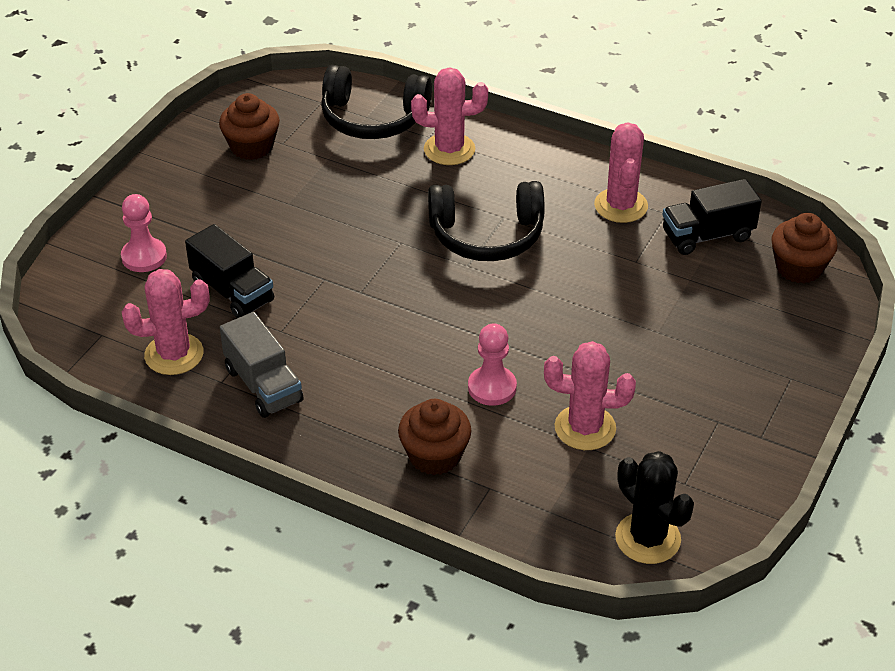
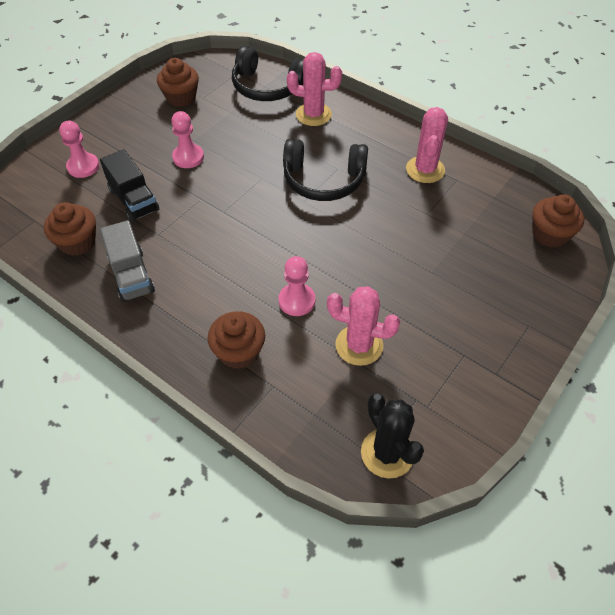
camera: 10 degrees right, 10 degrees up
(174, 354) = (77, 242): pink cactus -> brown cupcake
(289, 227) = (188, 157): none -> pink pawn
(707, 236) = (484, 200): black truck -> none

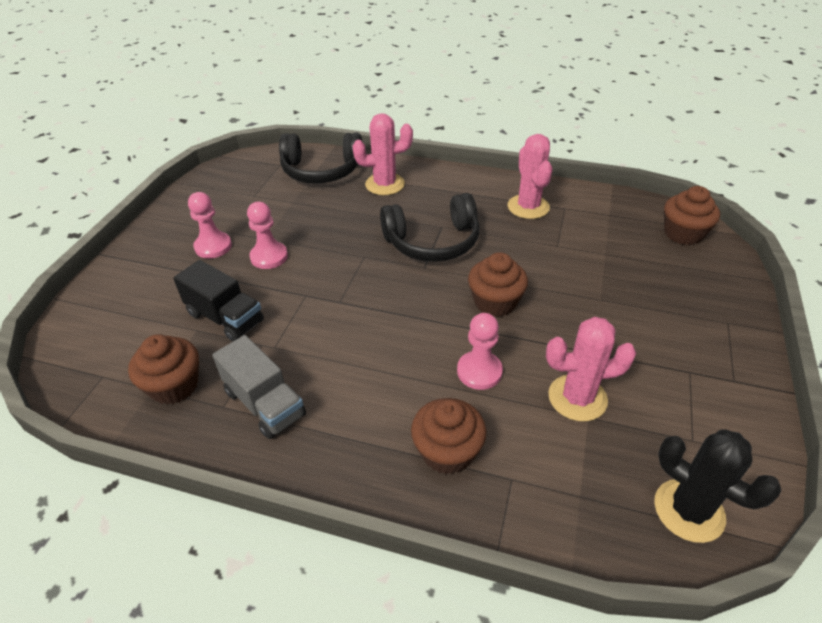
camera: 20 degrees left, 10 degrees down
(83, 166) = (143, 298): pink pawn -> pink pawn (213, 246)
(181, 97) = (229, 201): brown cupcake -> brown cupcake (495, 302)

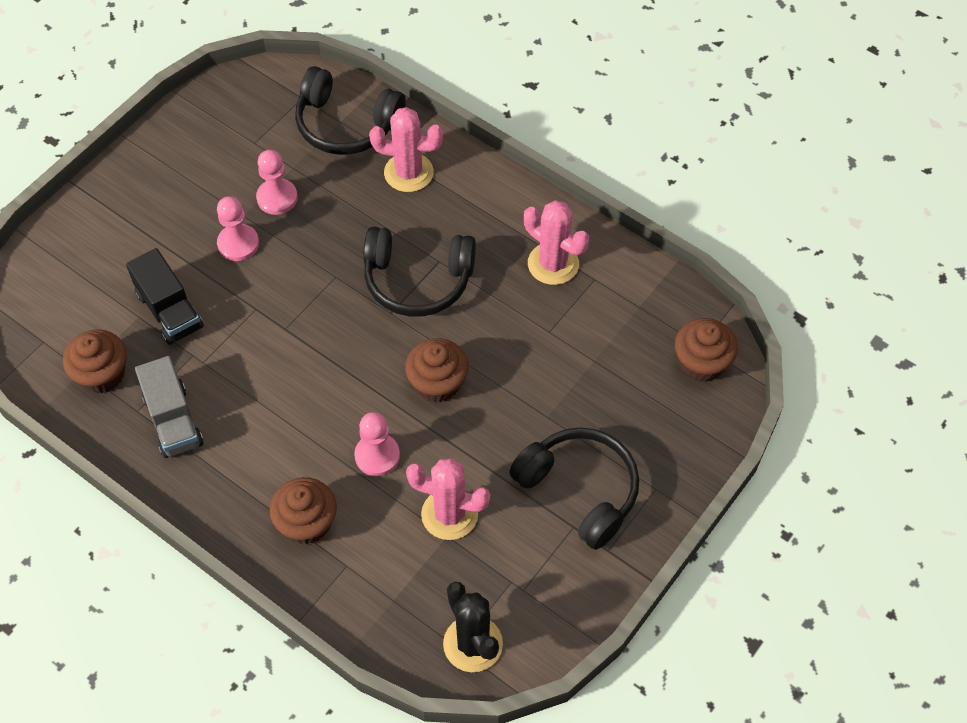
camera: 20 degrees right, 15 degrees up
(213, 246) = (186, 209): pink pawn -> pink pawn (277, 198)
(528, 207) = (553, 264): pink cactus -> pink cactus turned 60 degrees counterclockwise
(671, 343) = (579, 490): none -> black headphones

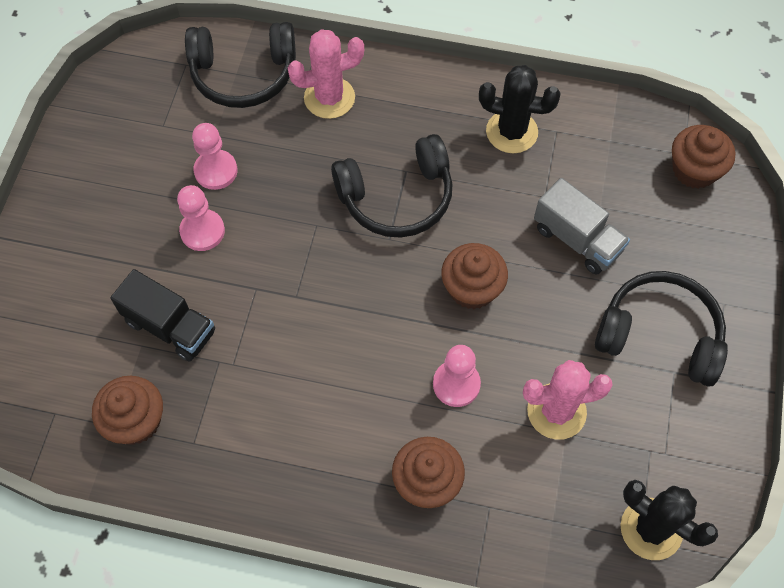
camera: 25 degrees left, 5 degrees up
(173, 420) = (236, 437): grey truck -> grey truck (577, 239)
(553, 264) = (511, 132): pink cactus -> black cactus

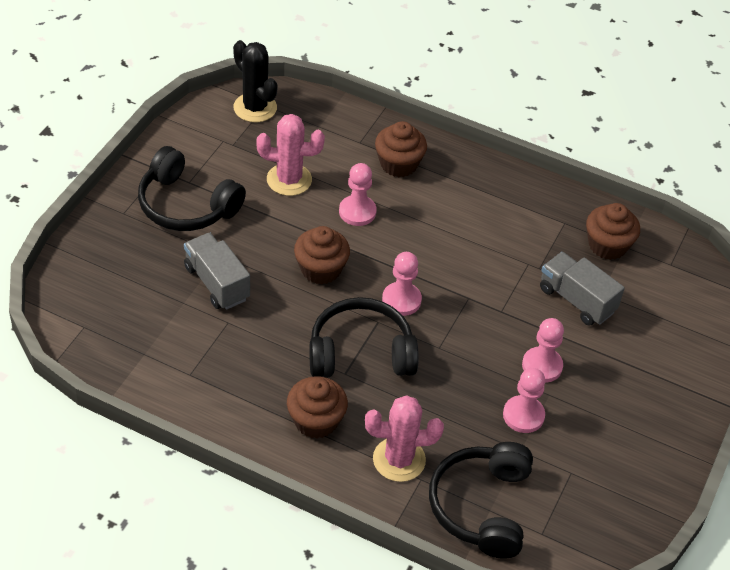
camera: 170 degrees left, 15 degrees down
(170, 326) = (576, 300): black truck -> grey truck
(243, 74) = (482, 507): black headphones -> black headphones turned 90 degrees counterclockwise
(370, 272) = (401, 300): none -> pink pawn
(511, 132) = (232, 383): black cactus -> none
(694, 170) = (83, 311): brown cupcake -> brown cupcake (316, 421)

